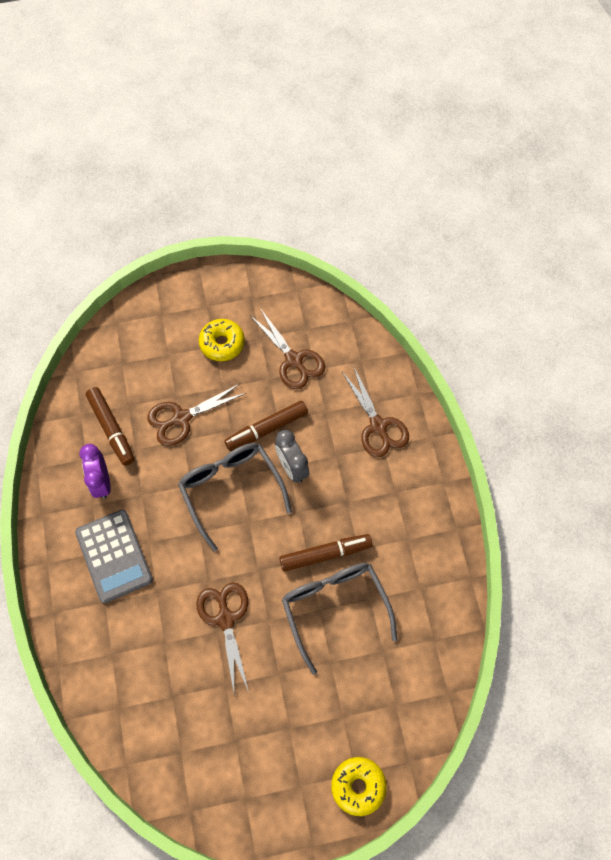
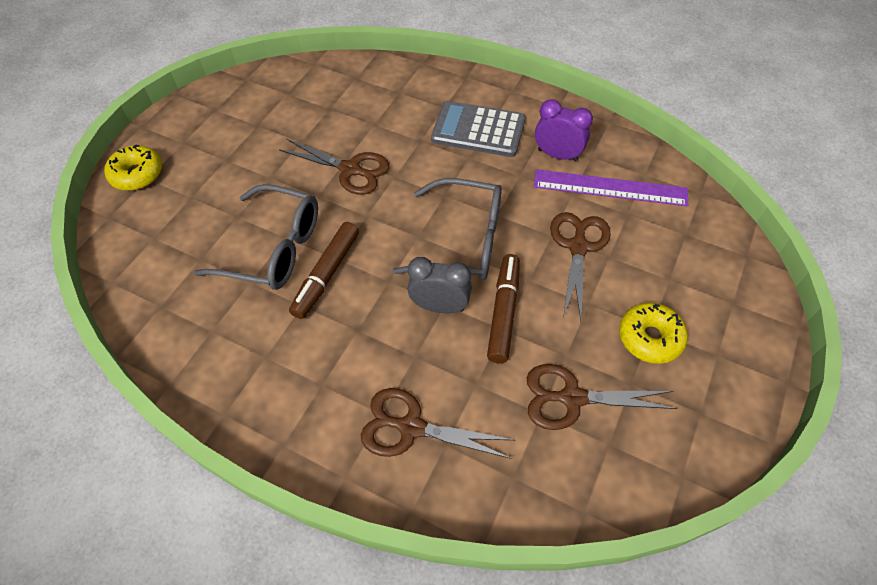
camera: 130 degrees right, 10 degrees down
(111, 429) = (610, 188): brown marker -> purple ruler

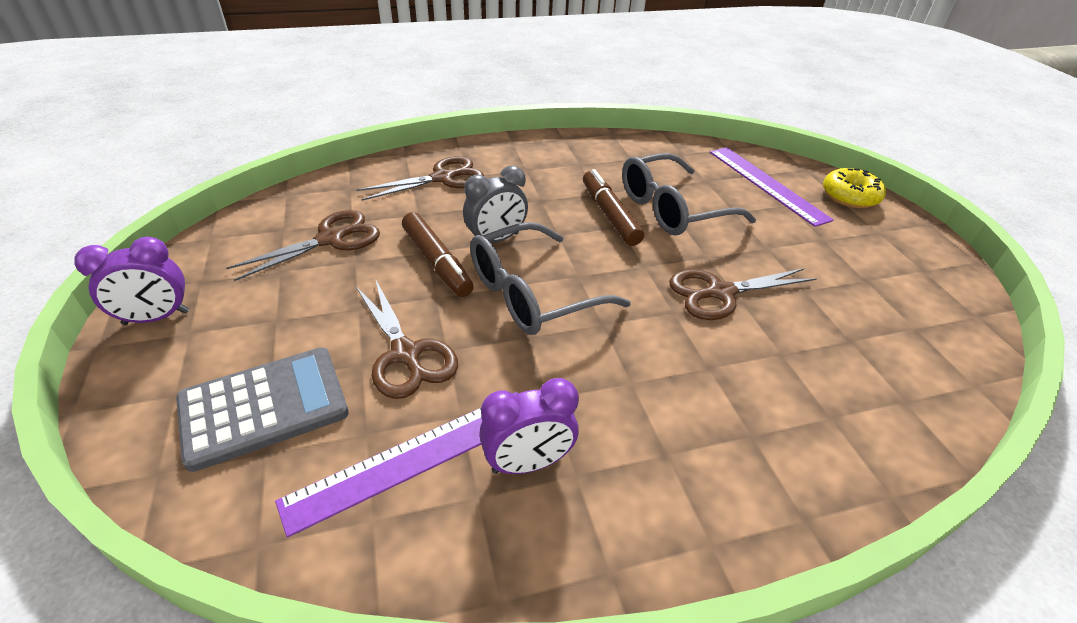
camera: 135 degrees right, 15 degrees down
(166, 224) = (766, 184): none -> purple ruler
(478, 130) = (667, 429): grey calculator -> grey calculator (264, 407)
(650, 338) = (274, 311): yellow donut -> none
(741, 387) = (156, 318): none -> purple clock

